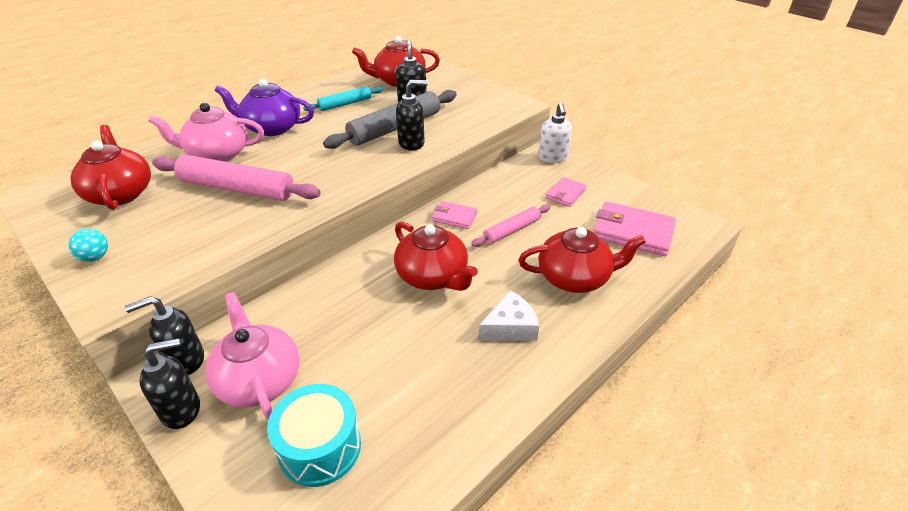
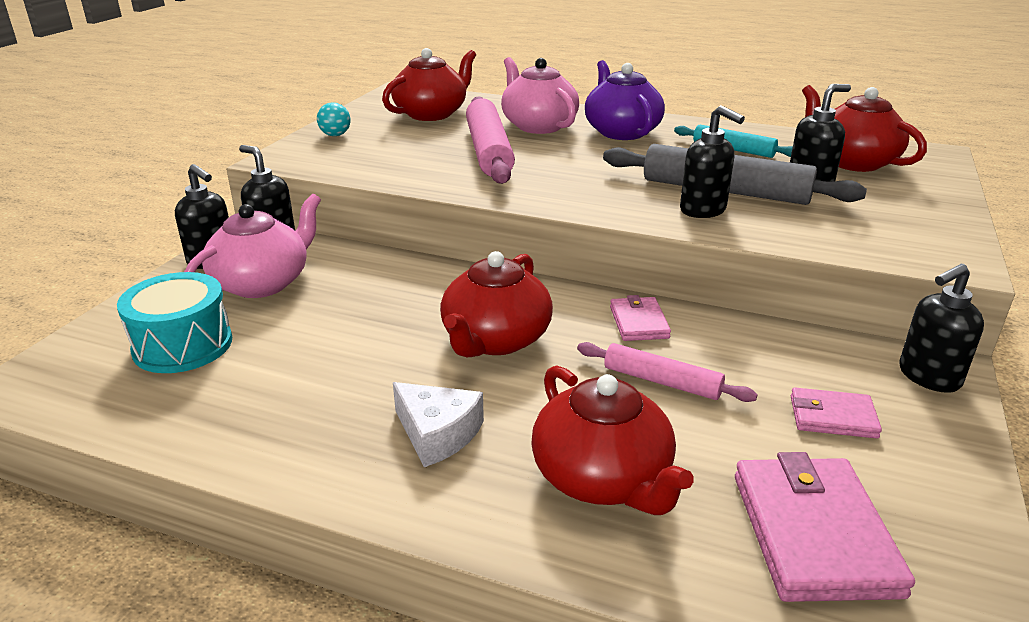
camera: 65 degrees right, 10 degrees down
(552, 158) = (928, 377): white soap dispenser -> black soap dispenser

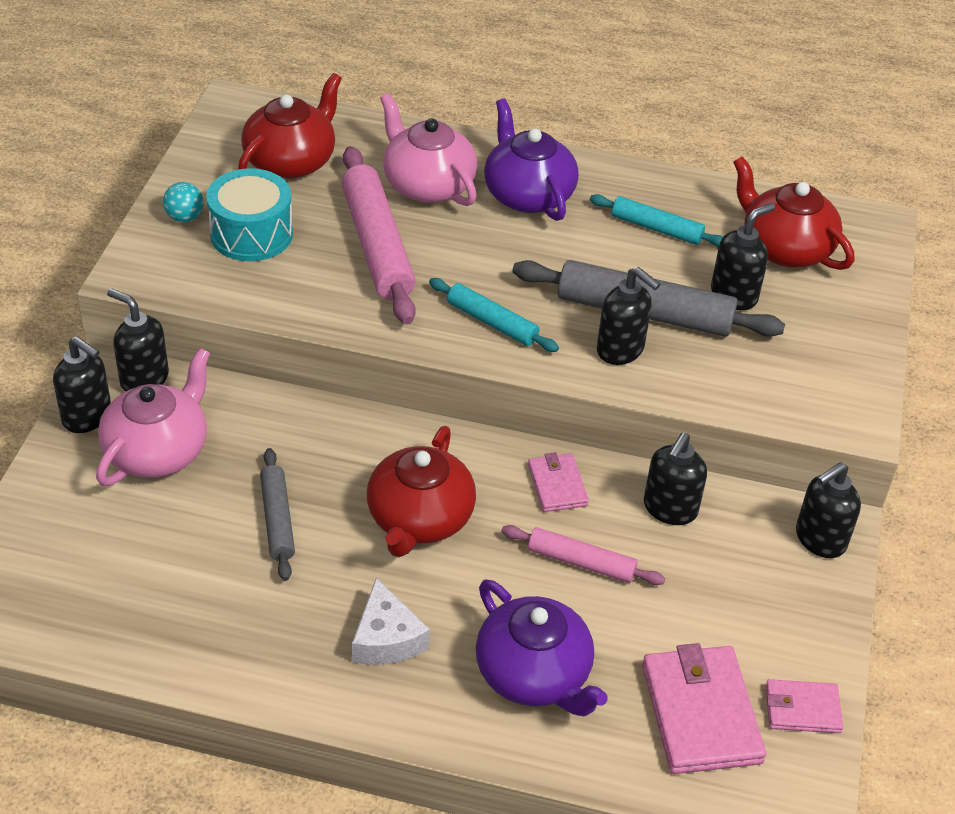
camera: 10 degrees left, 15 degrees up
(183, 345) = (110, 547): turquoise drum -> turquoise drum (251, 234)
(354, 333) = (277, 519): none -> grey rolling pin
(437, 433) = (386, 638): white cheese -> white cheese turned 45 degrees clockwise
(582, 192) = (492, 322): none -> turquoise rolling pin
(603, 478) = (534, 674): red teapot -> purple teapot
(757, 345) = (669, 509): none -> black soap dispenser
(832, 417) = (729, 593): pink wallet -> pink wallet (802, 709)

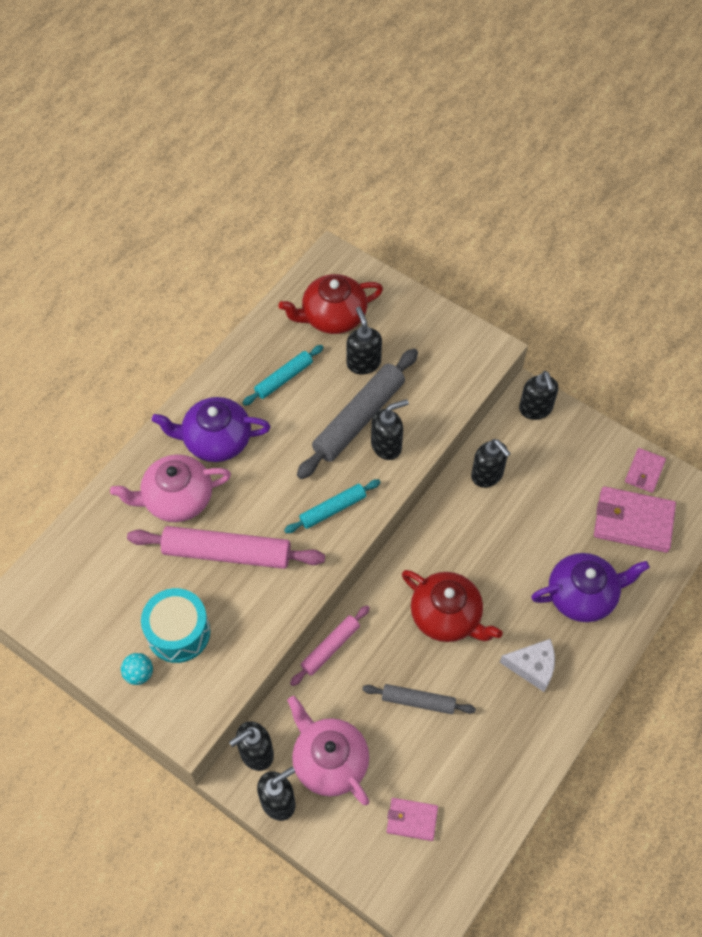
camera: 65 degrees left, 15 degrees up
(291, 161) = (107, 580): red teapot -> none
(557, 485) = (447, 528): pink wallet -> pink wallet (411, 820)
(581, 562) = (511, 539): pink rolling pin -> pink rolling pin (330, 648)

